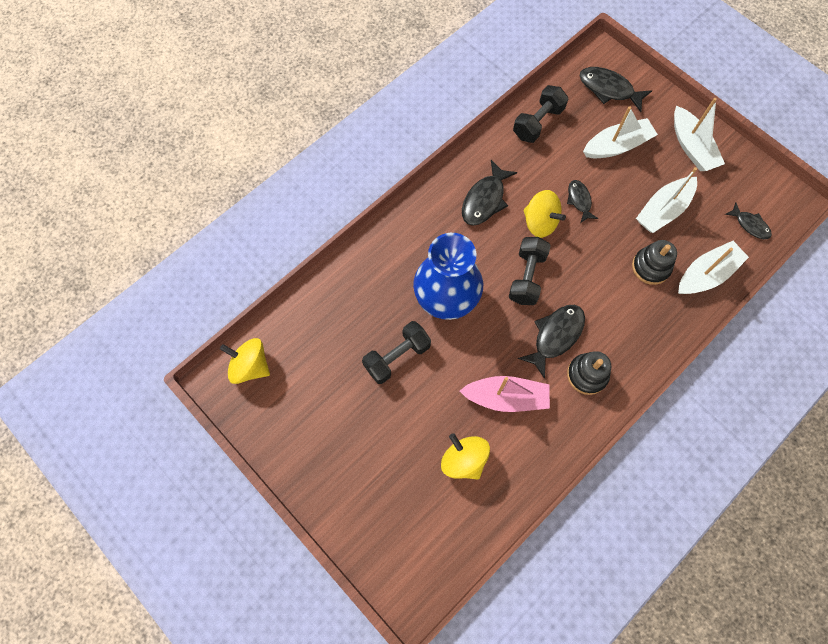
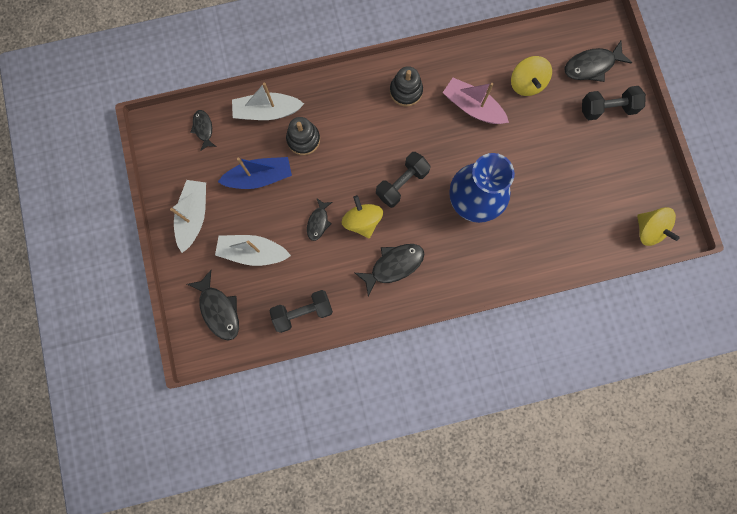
camera: 150 degrees left, 10 degrees up
(397, 357) = (535, 177): black dumbbell -> black dumbbell (607, 108)
(555, 336) = (410, 129): black fish -> black fish (592, 66)
(663, 210) = (259, 177): white boat -> blue boat

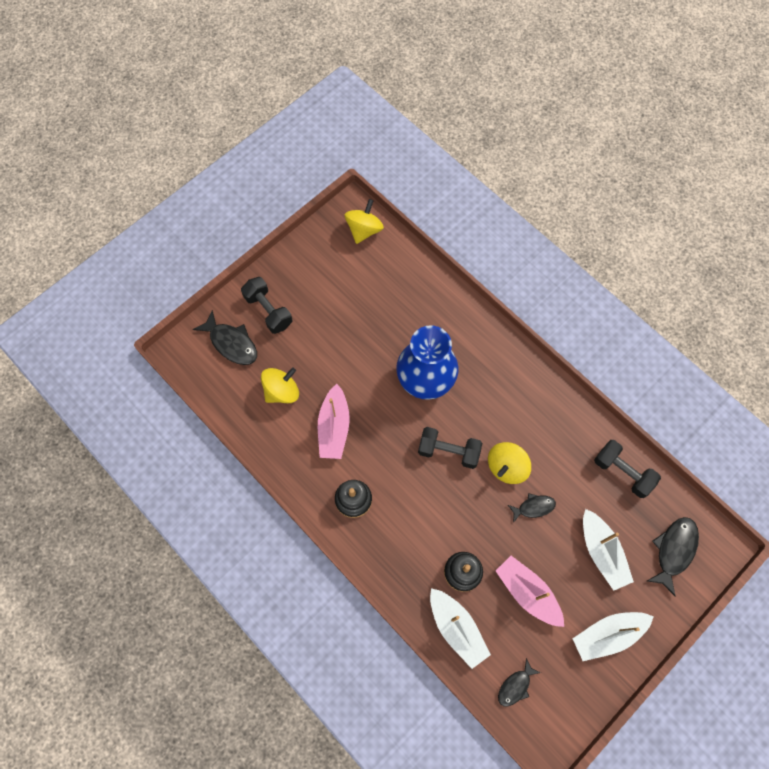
camera: 120 degrees left, 10 degrees down
(259, 177) = (527, 592): blue boat -> pink boat
(393, 265) = (528, 416): black fish -> none

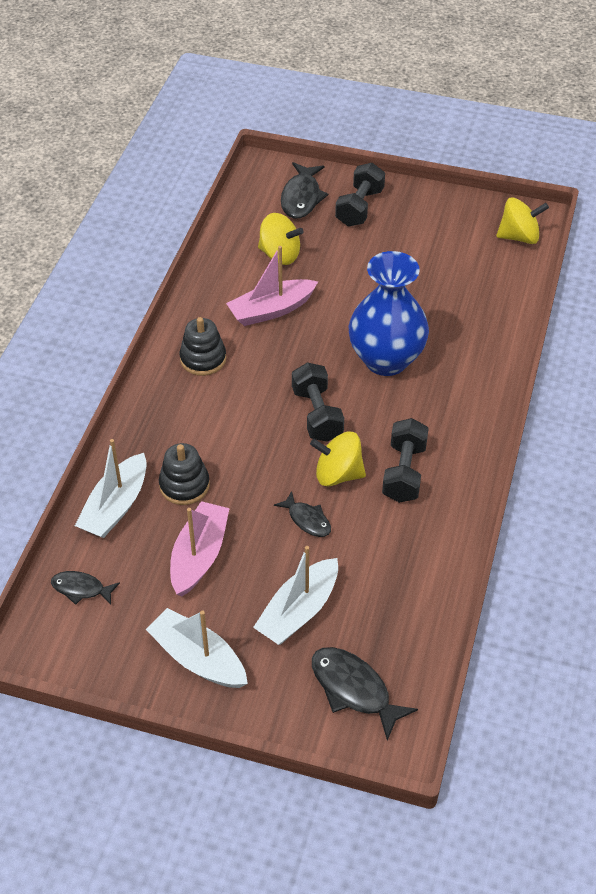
camera: 60 degrees right, 20 degrees down
(622, 472) = (418, 592): black dumbbell -> black dumbbell (404, 472)
(674, 551) = (354, 690): black fish -> black fish turned 135 degrees counterclockwise

